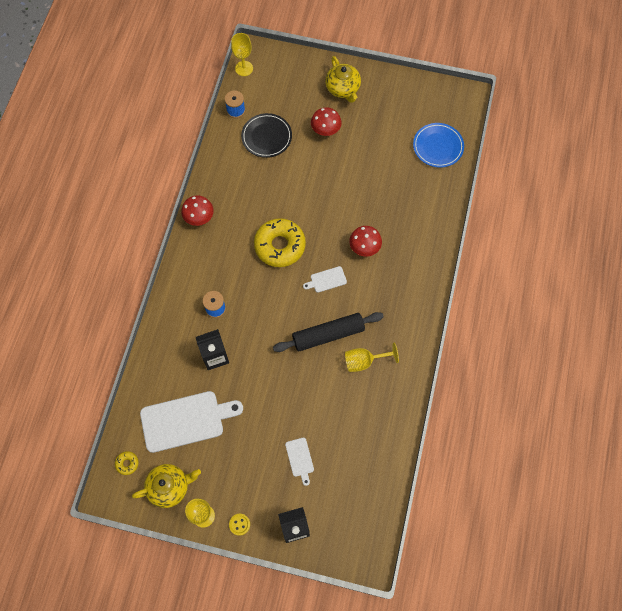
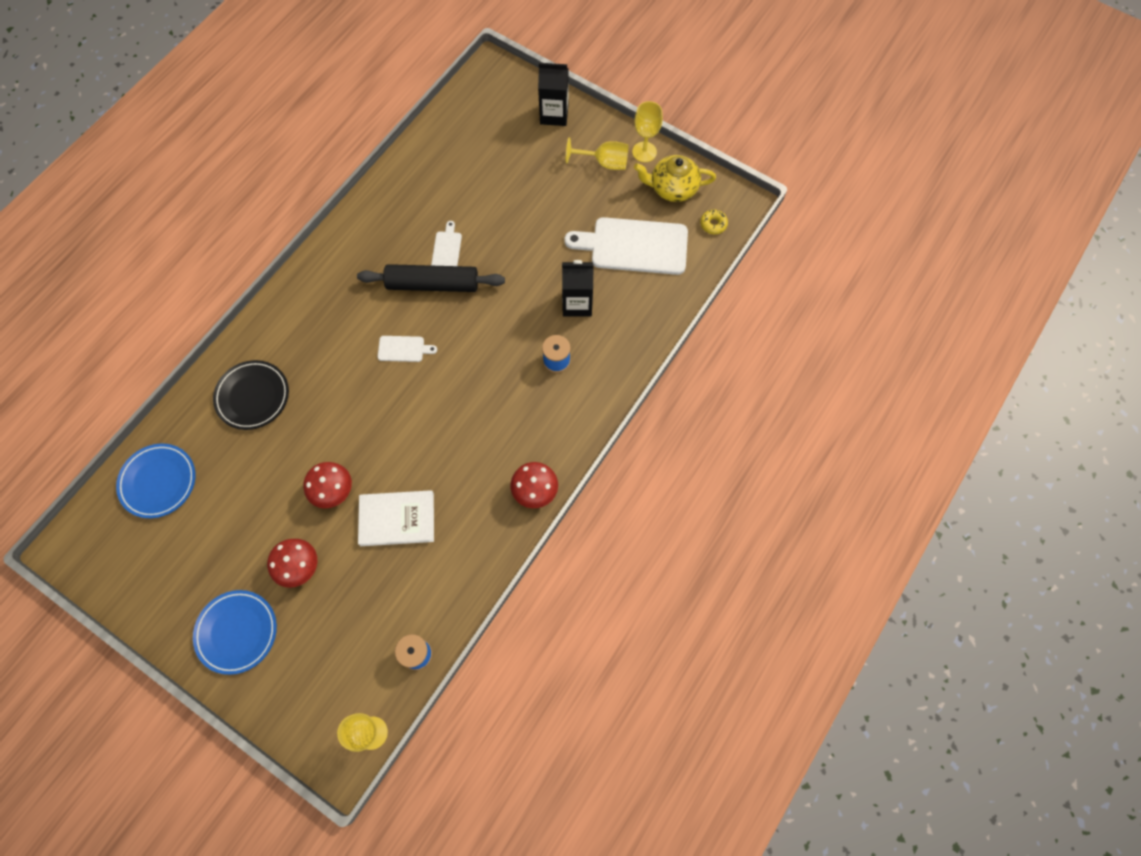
camera: 160 degrees left, 0 degrees up
(239, 524) = (609, 134): yellow button -> none
(266, 137) = (390, 587): black plate -> black plate (253, 396)
(280, 174) = (397, 519): none -> white book
(280, 246) = (442, 413): yellow donut -> none
(300, 459) = (522, 171): white cutting board -> white cutting board (446, 249)
(343, 88) = (237, 632): yellow teapot -> blue plate
(364, 247) = (335, 373): red mushroom -> red mushroom (333, 491)
(364, 361) = (405, 242): yellow goblet -> yellow goblet (604, 163)

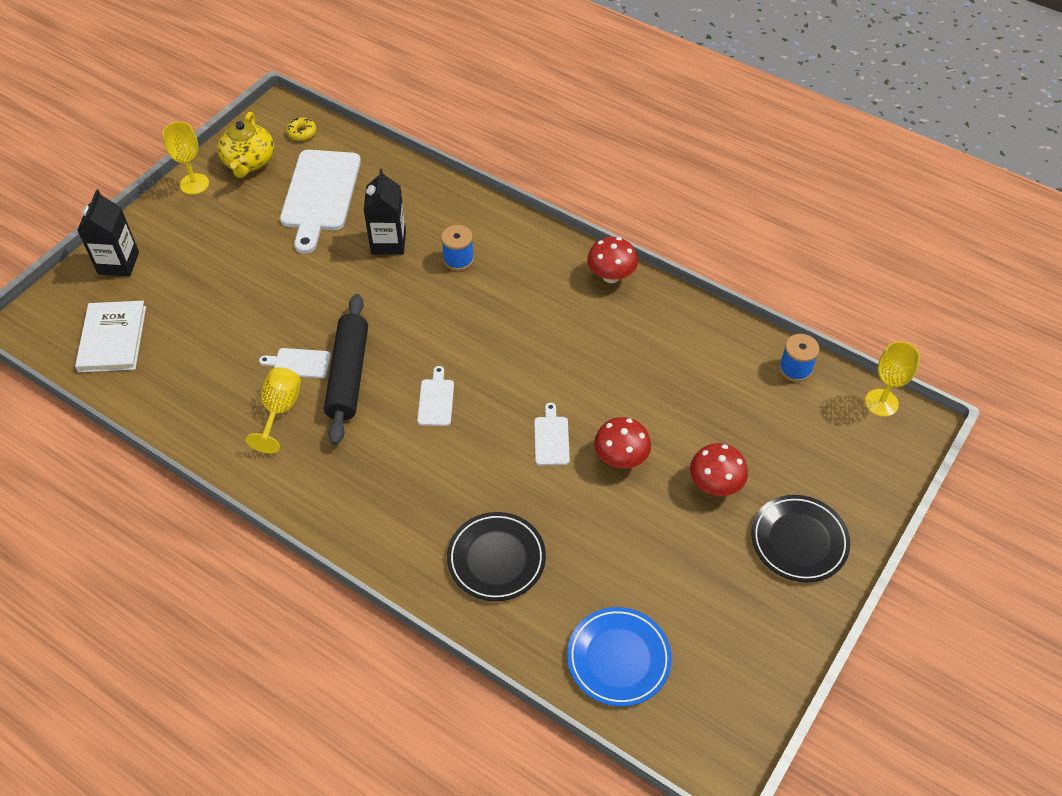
camera: 90 degrees left, 15 degrees down
(237, 632) = (799, 541): blue plate -> black plate
(358, 437) = (551, 438): none -> white cutting board
(397, 519) = (650, 394): white book -> white book (112, 339)
(604, 163) = (202, 218): yellow goblet -> yellow goblet (280, 411)

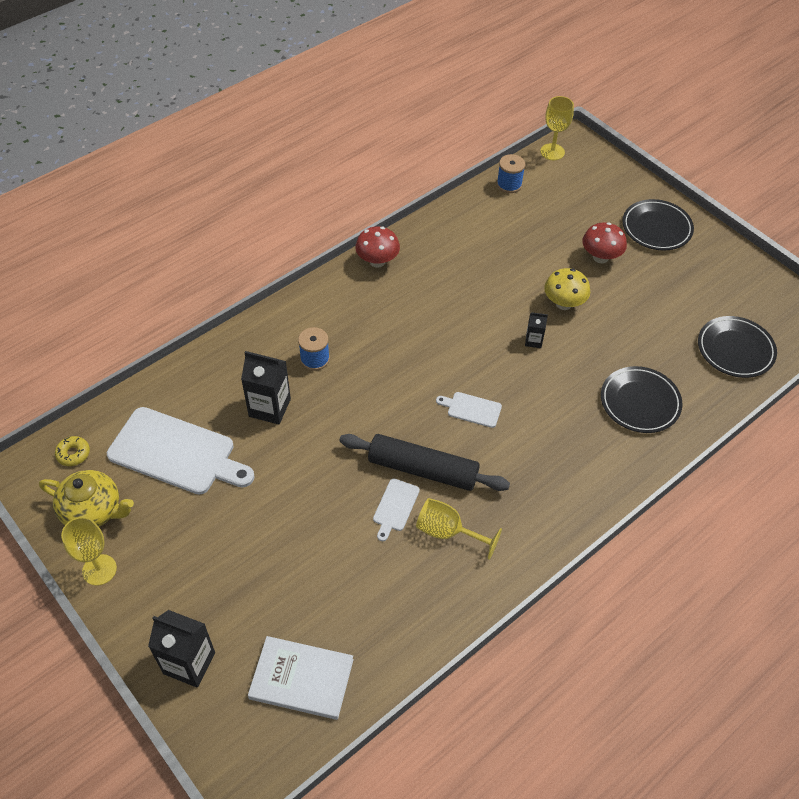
camera: 75 degrees left, 0 degrees up
(551, 438) = (533, 341): white cutting board -> black carton
(618, 658) = (735, 350): blue plate -> black plate
(620, 458) = (564, 303): red mushroom -> yellow mushroom

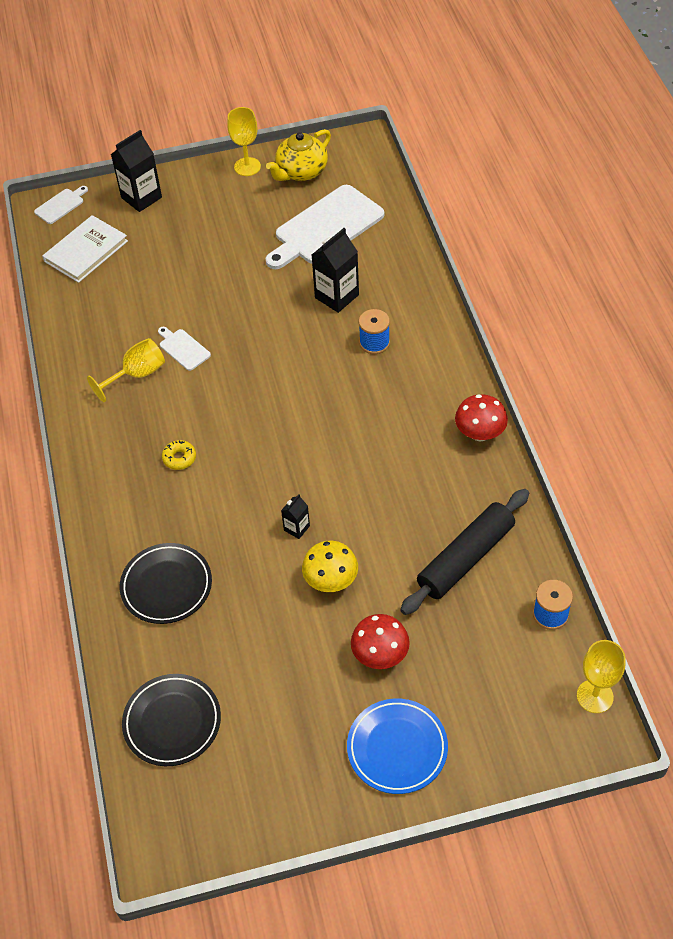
camera: 120 degrees right, 0 degrees up
(73, 454) = (362, 169): yellow donut -> yellow donut (179, 458)
(423, 469) = (206, 380): black rolling pin -> black rolling pin (466, 558)
(472, 409) = (246, 440): white cutting board -> white cutting board (61, 205)
(656, 228) = (397, 748): black plate -> blue plate

